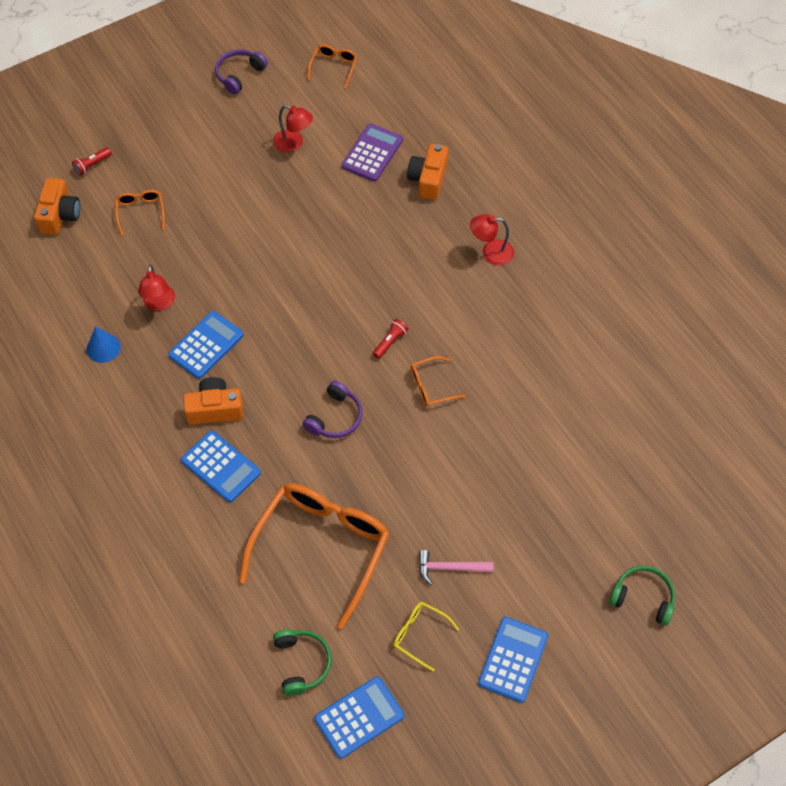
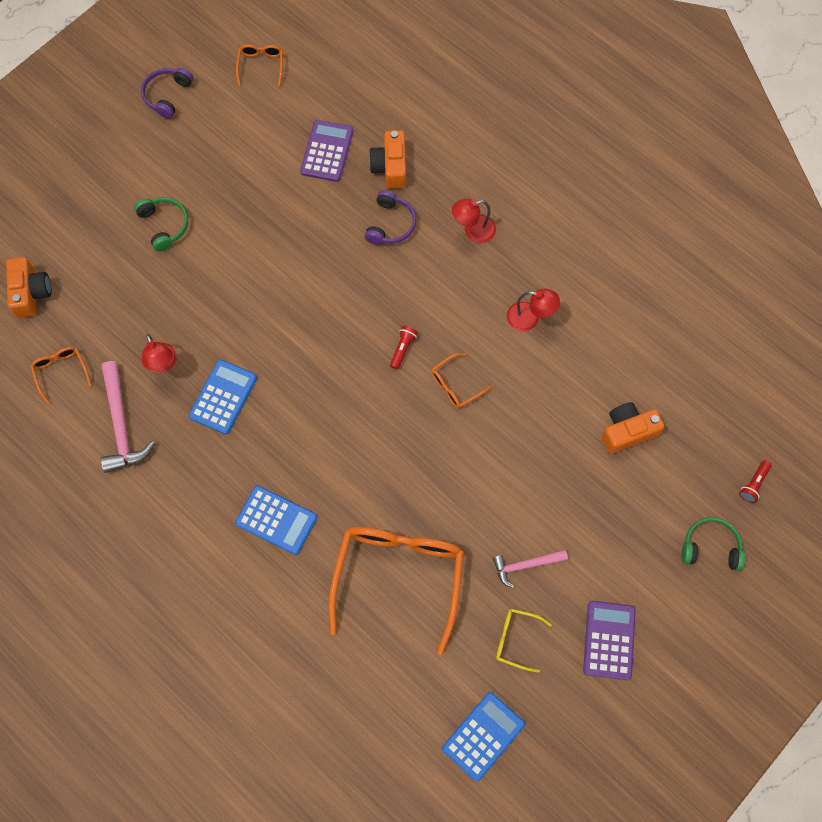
camera: 15 degrees left, 10 degrees up
(92, 165) = (47, 230): red flashlight -> red flashlight (753, 484)
(103, 348) = (121, 425): blue cone -> pink hammer
(141, 212) = (113, 270): orange glasses -> orange glasses (61, 372)
(215, 409) = (252, 462): orange camera -> orange camera (627, 431)
(293, 144) = (245, 159): red lamp -> red lamp (530, 318)
(302, 663) = (414, 698): green headphones -> green headphones (164, 225)
(335, 417) = (372, 440): purple headphones -> purple headphones (390, 224)
(513, 659) = (609, 640): blue calculator -> purple calculator

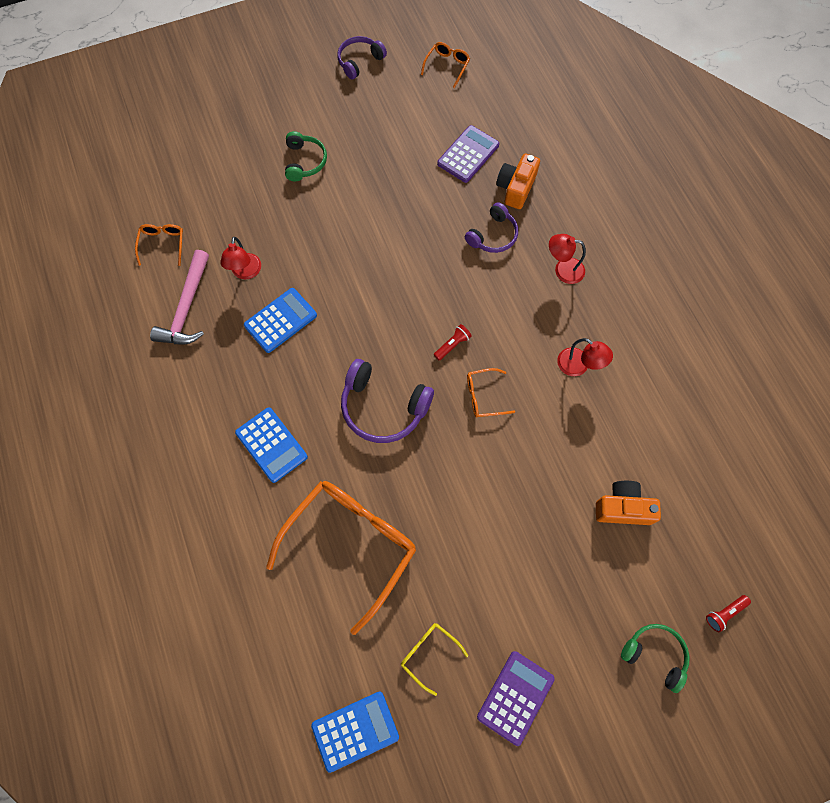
camera: 25 degrees right, 0 degrees up
(31, 293) = (173, 172): orange camera -> none
(366, 437) = (383, 407): none -> purple headphones
(525, 565) = (470, 588): pink hammer -> none

